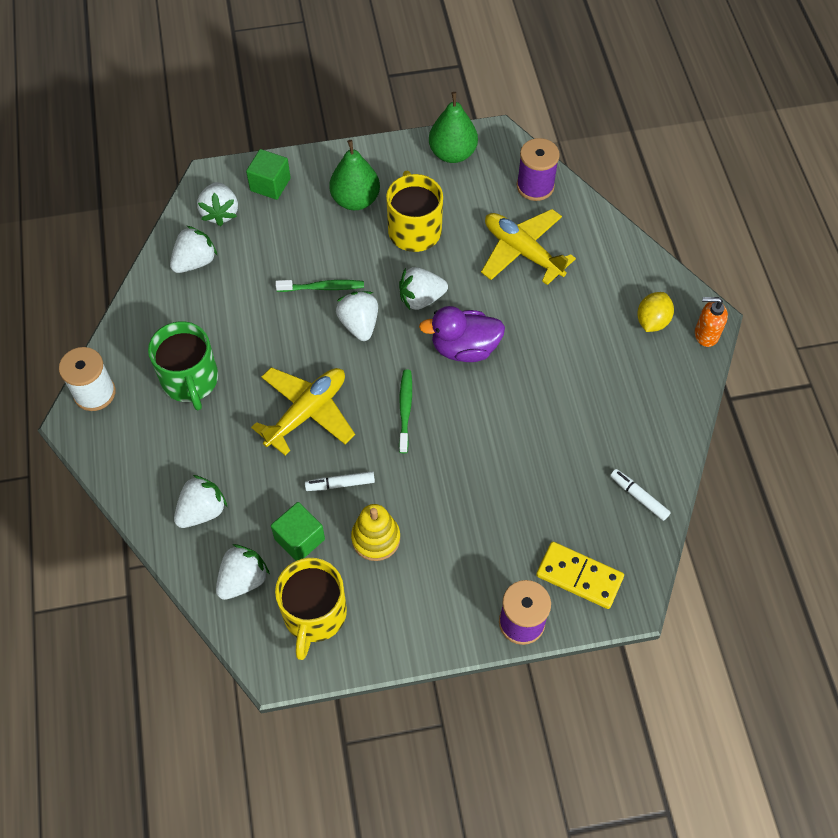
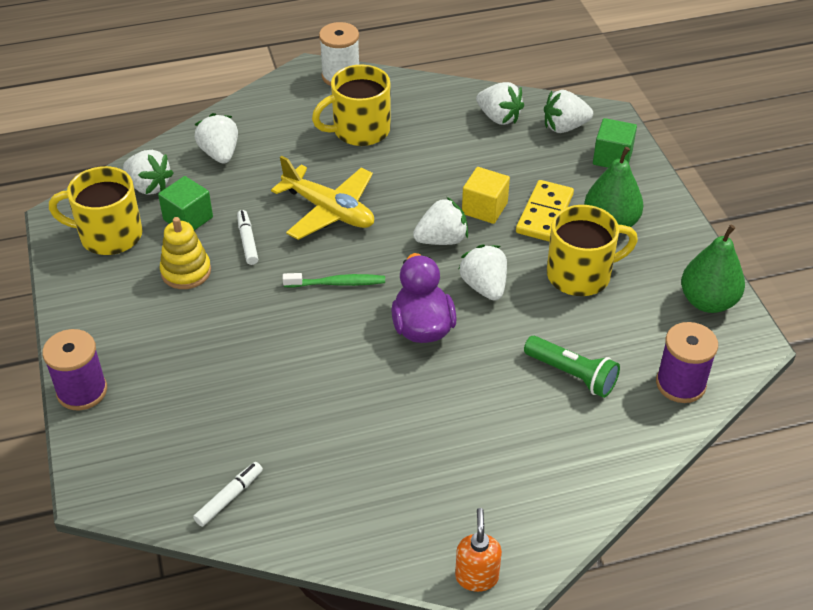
camera: 85 degrees right, 15 degrees down
(190, 380) = (360, 130): green mug -> yellow mug
(202, 511) = (220, 154): white strawberry -> white strawberry turned 150 degrees counterclockwise
(322, 287) = (484, 208): green toothbrush -> yellow cube
(522, 252) = (572, 375): yellow plane -> green flashlight
(579, 576) = (130, 440): yellow domino -> yellow domino (544, 214)
(652, 321) = (489, 513): yellow lemon -> none

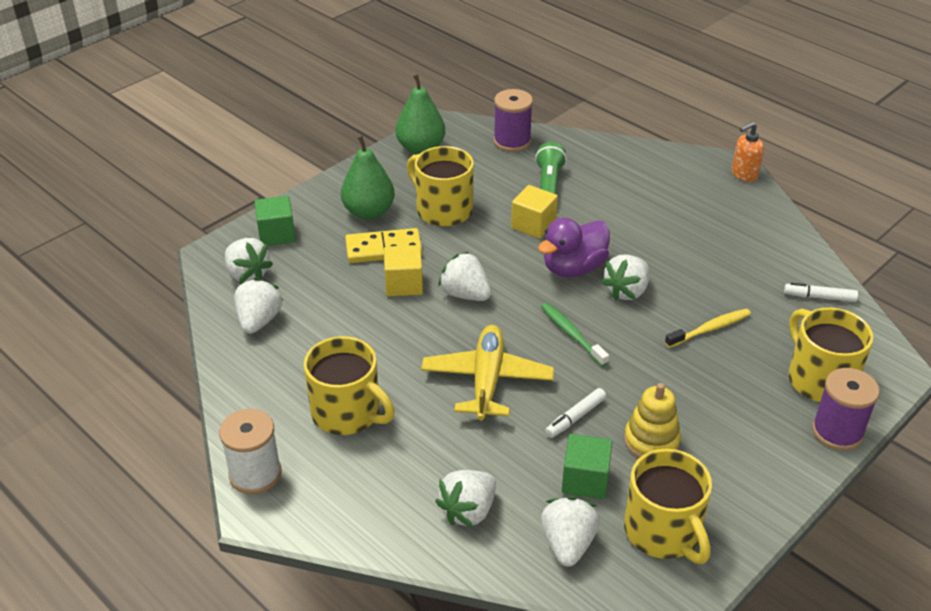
camera: 120 degrees left, 5 degrees down
(139, 420) = (819, 379): none -> yellow mug
(263, 380) = (710, 329): none -> yellow toothbrush
(484, 287) = (500, 252): white strawberry -> white strawberry (626, 291)
(510, 330) = (533, 225): none -> yellow cube

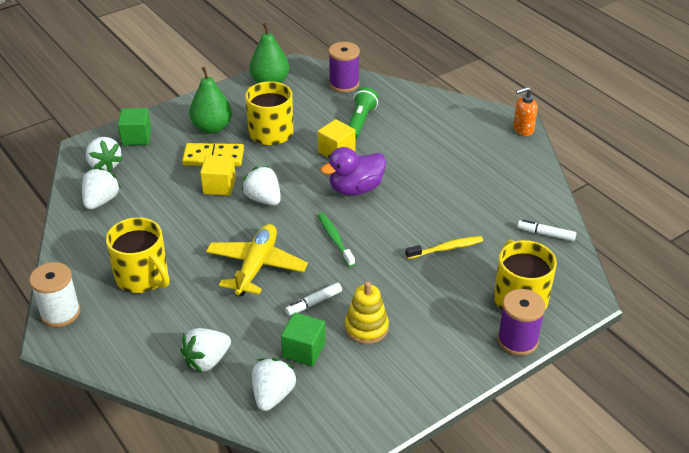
camera: 10 degrees right, 0 degrees up
(626, 291) = (391, 211): white strawberry -> none
(663, 532) = (349, 397): yellow mug -> none

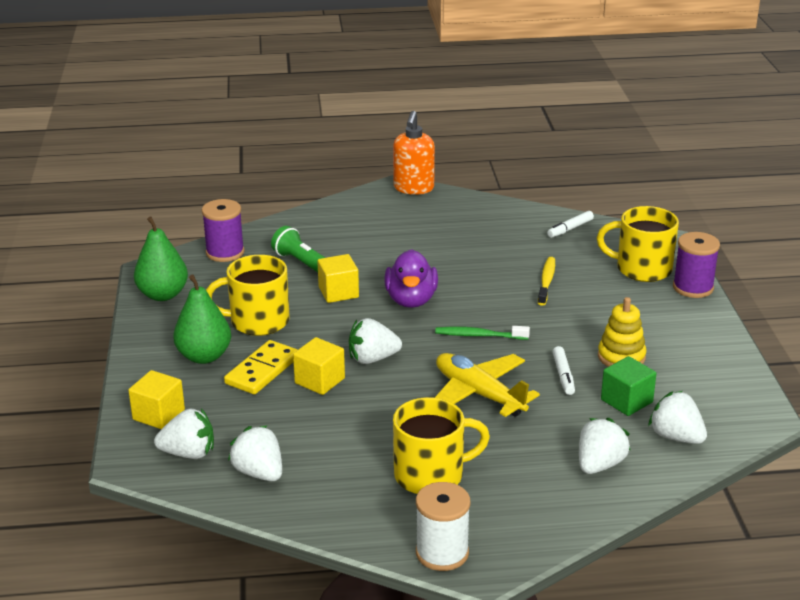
camera: 60 degrees left, 10 degrees down
(136, 137) = (158, 415): green cube -> yellow cube
(207, 361) = (599, 465): white strawberry -> white strawberry turned 135 degrees counterclockwise
(522, 129) = (413, 188): orange soap dispenser -> orange soap dispenser, size x1.51

